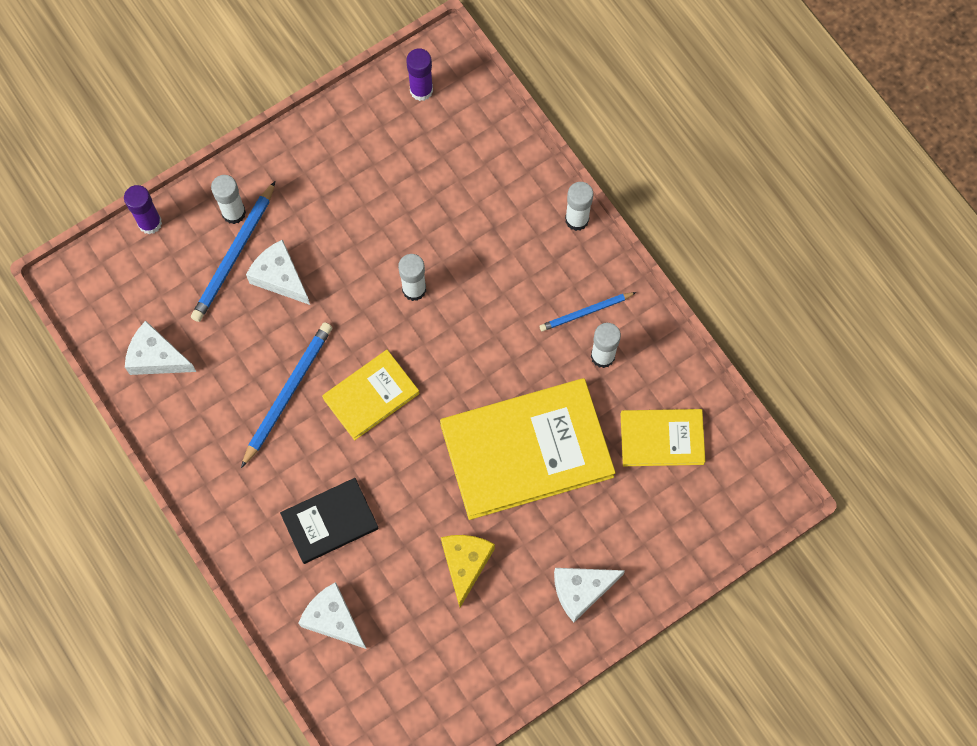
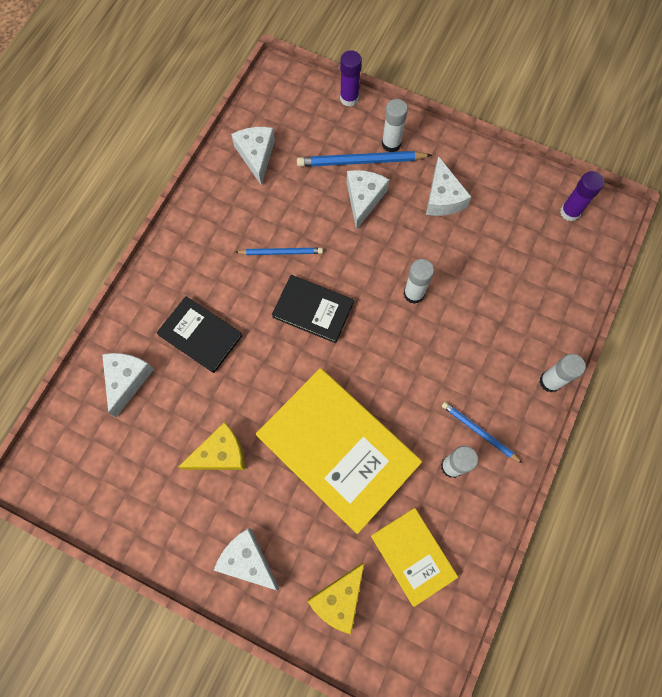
camera: 60 degrees right, 0 degrees up
(287, 393) = (281, 252): blue pencil -> blue pencil, size x0.62
(328, 199) = (442, 198): none -> white cheese
(371, 396) = (313, 310): yellow book -> black book
(662, 525) = (339, 598): none -> yellow cheese

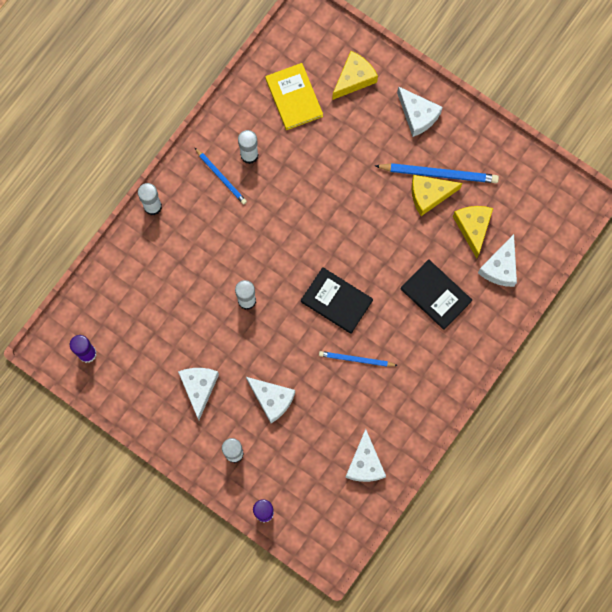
camera: 170 degrees left, 5 degrees up
(163, 422) = (473, 227): none -> yellow cheese
(338, 450) = (336, 182): yellow book -> none
(361, 161) = (267, 439): blue pencil -> blue pencil (438, 173)
(363, 199) = (272, 399): white cheese -> white cheese turned 75 degrees counterclockwise

